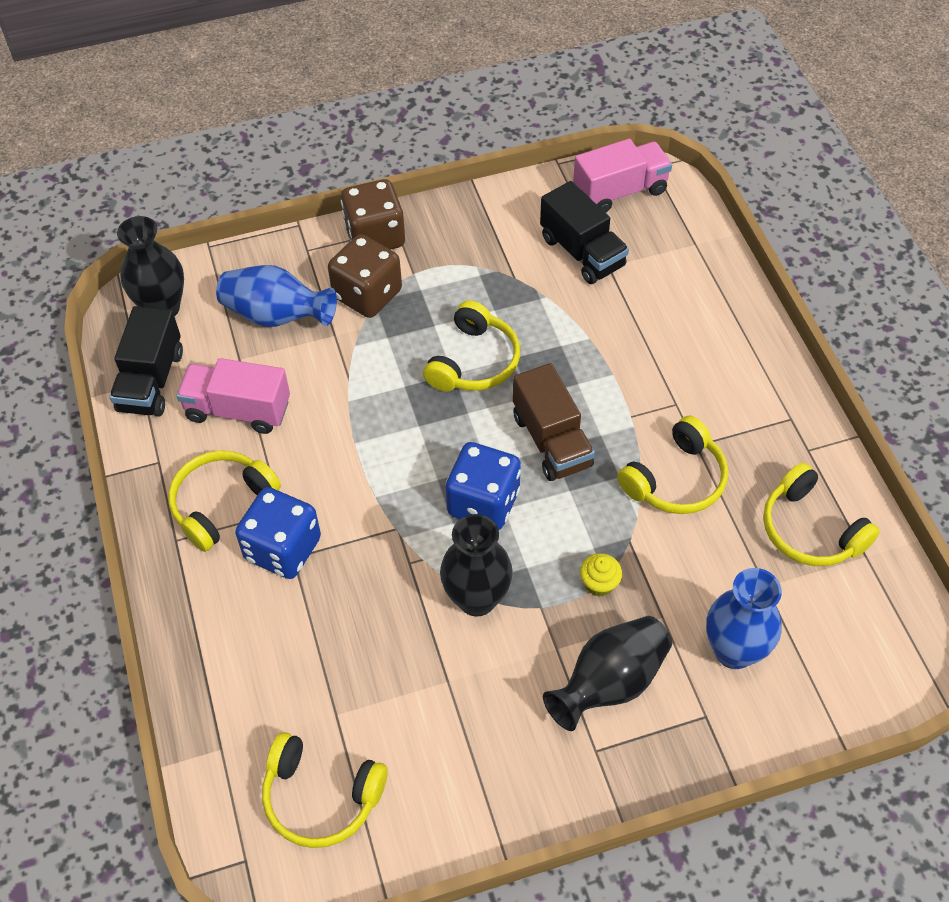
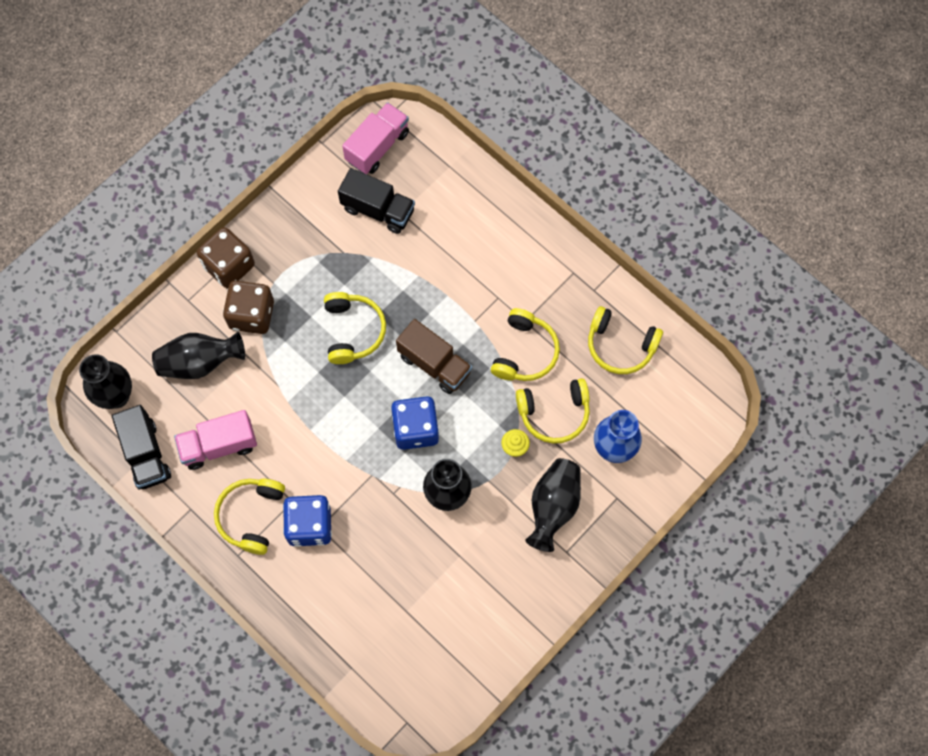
camera: 30 degrees left, 15 degrees up
(276, 316) = (200, 362): blue vase -> black vase
(321, 797) = (427, 663): yellow headphones -> yellow headphones (554, 413)

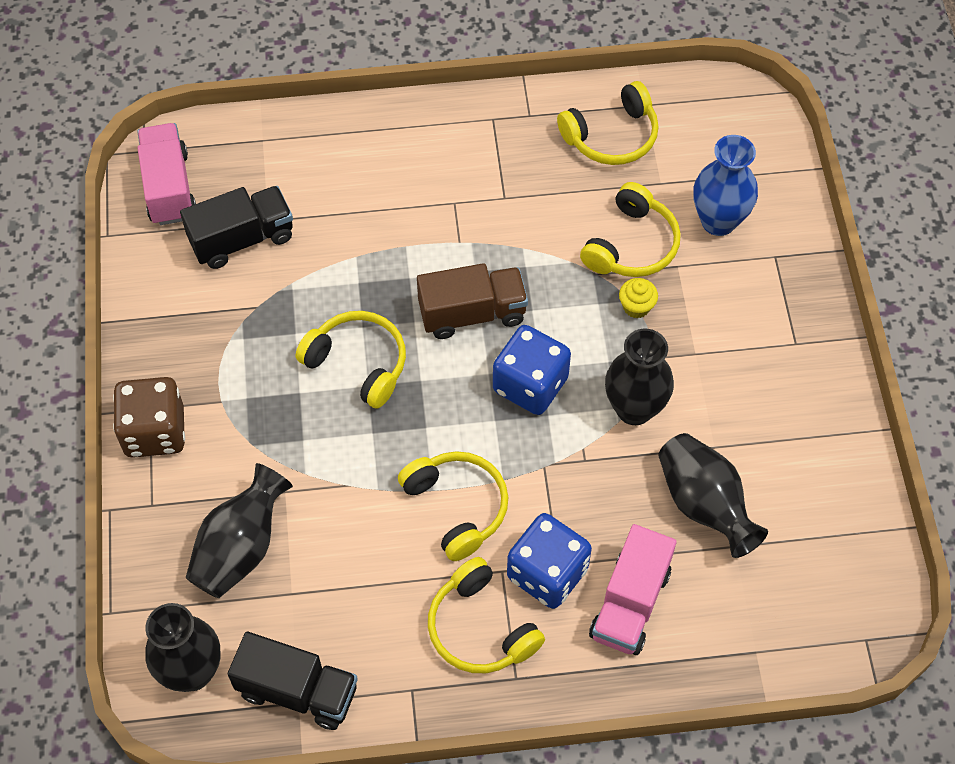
camera: 50 degrees left, 10 degrees down
(219, 445) = (362, 601): pink truck -> pink truck (630, 603)
(252, 315) = (237, 451): brown dice -> none
(524, 352) = (539, 222): yellow headphones -> yellow headphones (457, 507)
(553, 507) = (735, 320): black vase -> black vase (704, 504)

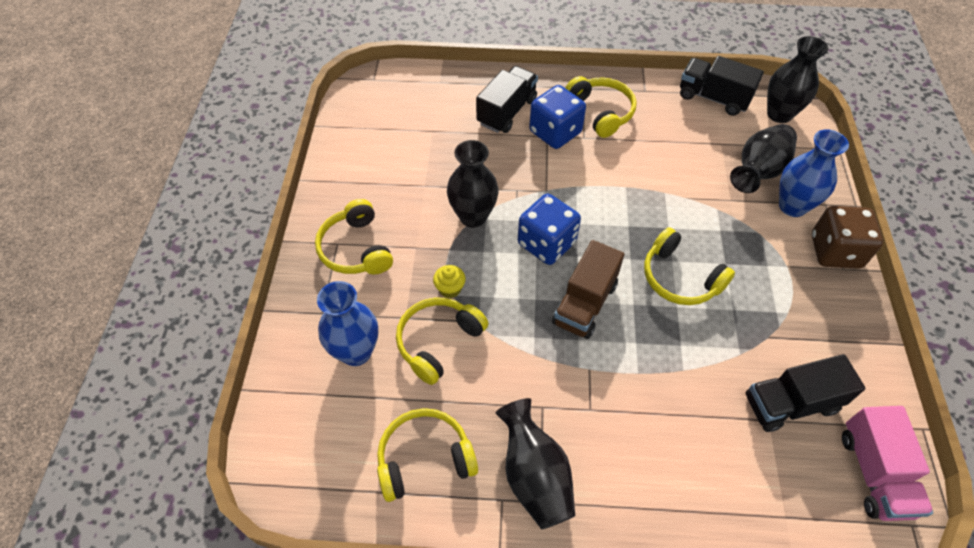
camera: 170 degrees left, 5 degrees down
(199, 494) = (792, 206): none -> blue vase
(457, 507) = (610, 174): yellow headphones -> yellow headphones (356, 249)
(472, 313) = (585, 303): brown truck -> brown truck turned 60 degrees counterclockwise
(630, 603) = (507, 112): pink truck -> black truck
(704, 504) = (443, 154): black vase -> black vase (534, 475)

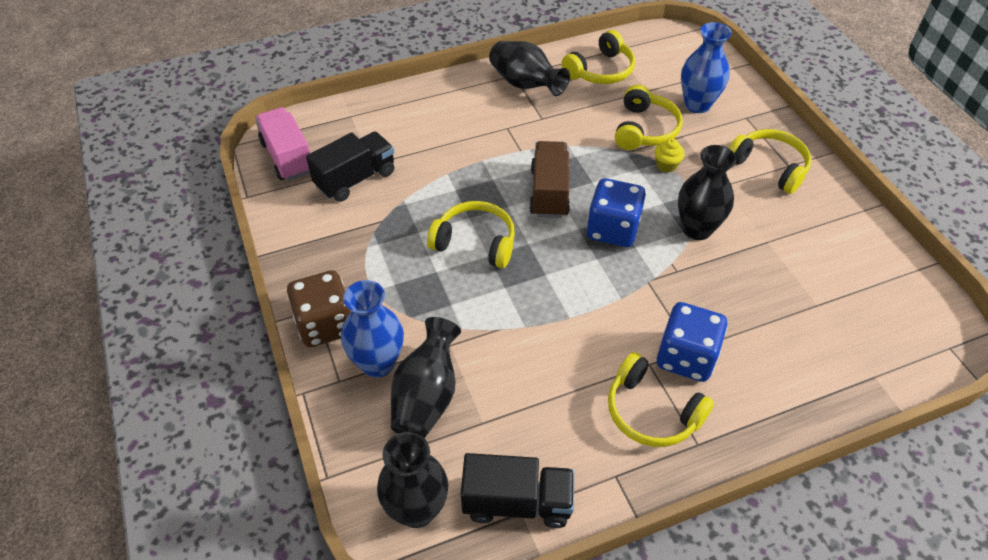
camera: 155 degrees right, 5 degrees down
(507, 112) = (760, 364): black truck -> none

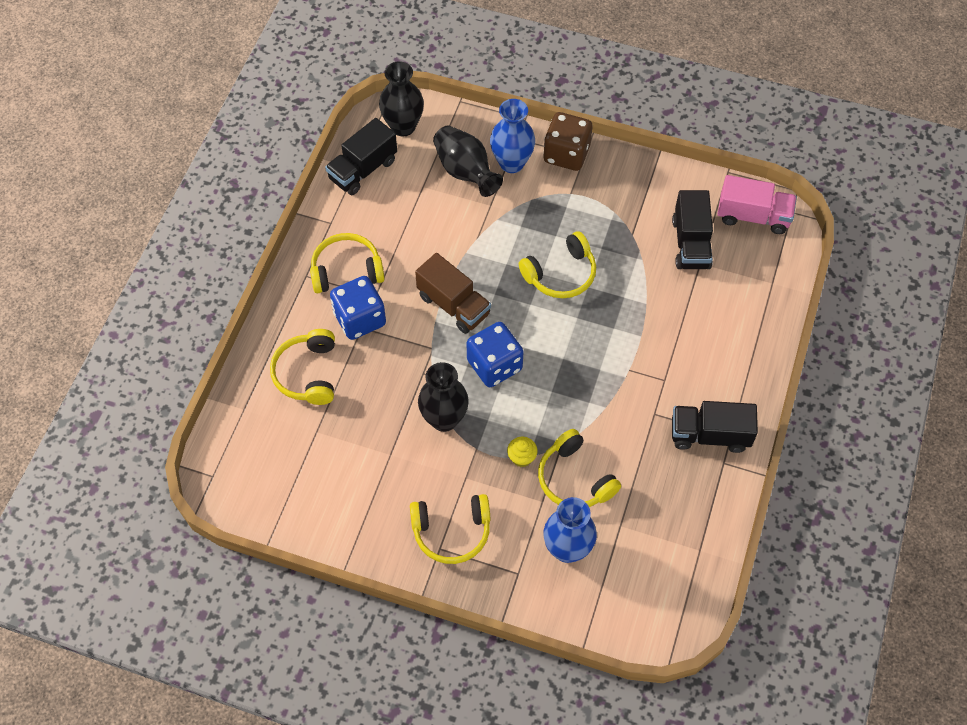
camera: 130 degrees right, 10 degrees up
(525, 84) = (709, 435): black vase -> black truck
(549, 192) = (566, 354): brown truck -> brown truck (453, 305)
(600, 70) = (679, 511): yellow headphones -> yellow headphones (307, 373)

